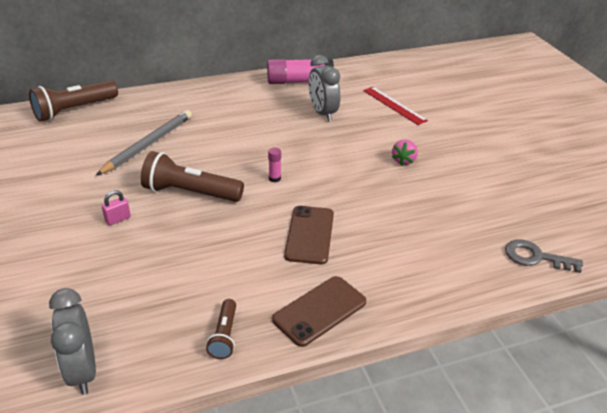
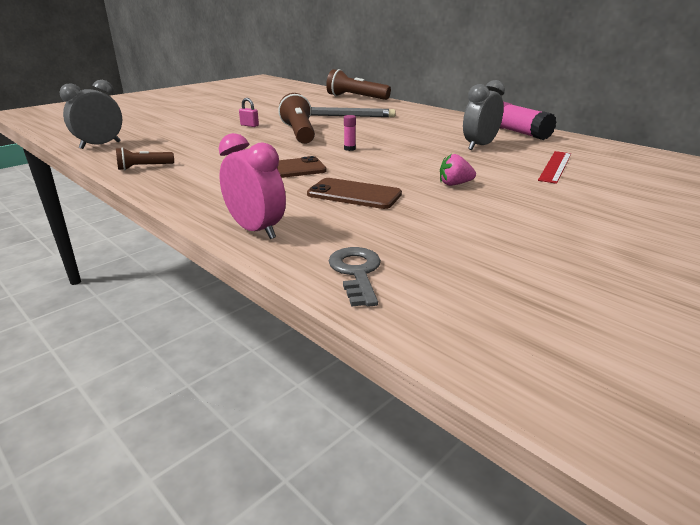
camera: 65 degrees right, 10 degrees down
(319, 310) = (187, 188): brown phone -> brown phone (354, 194)
(447, 287) = (256, 230): none -> pink clock

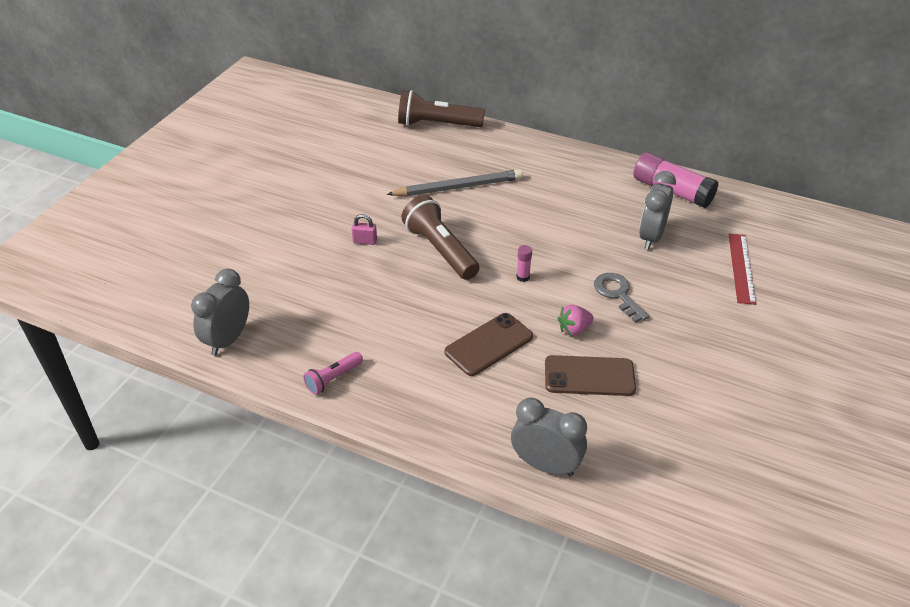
camera: 20 degrees left, 15 degrees up
(144, 167) = (333, 378): brown flashlight -> pink flashlight
(256, 230) = (545, 465): pink clock -> grey clock
(356, 272) = (668, 501): grey key -> grey key (617, 294)
(454, 184) = (668, 330): pink strawberry -> pink strawberry (574, 329)

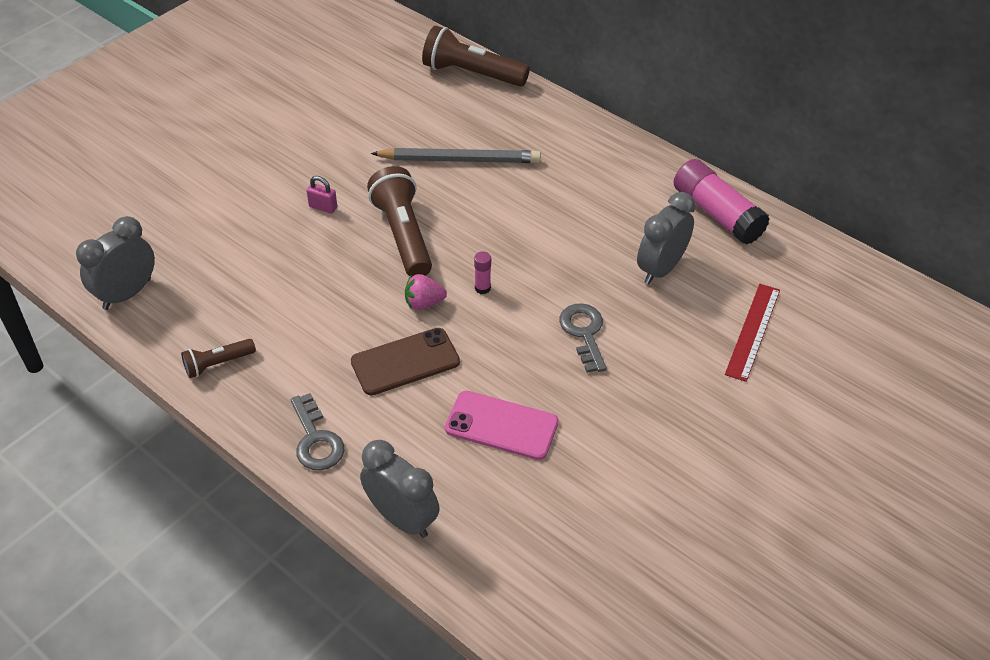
camera: 15 degrees right, 5 degrees up
(333, 378) = (218, 364): pink flashlight -> brown flashlight
(445, 420) = (316, 439): none -> grey key
(574, 329) = (511, 365): pink strawberry -> pink strawberry (424, 303)
(589, 376) = (501, 425): brown phone -> pink phone

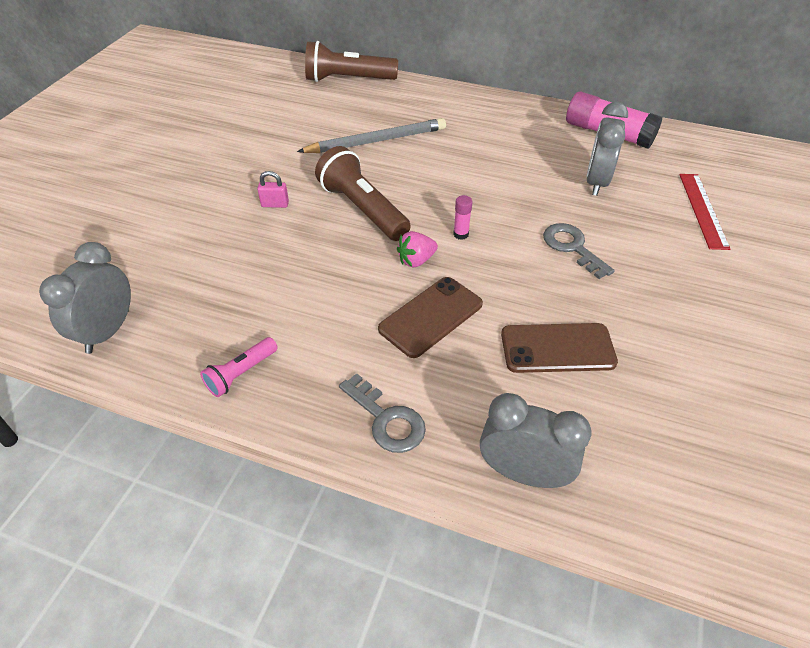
camera: 20 degrees left, 0 degrees up
(218, 364) = (241, 373): brown flashlight -> pink flashlight
(501, 425) = (557, 348): pink phone -> brown phone

